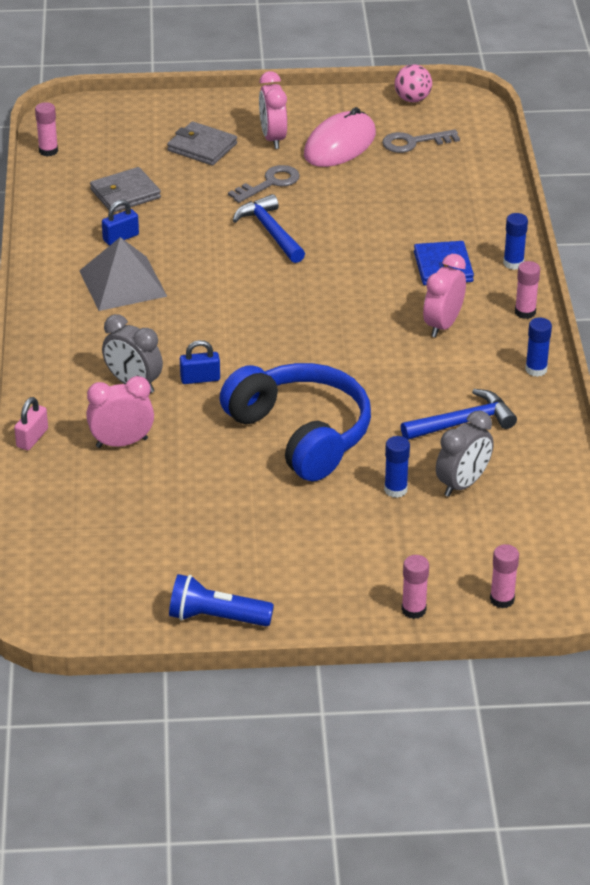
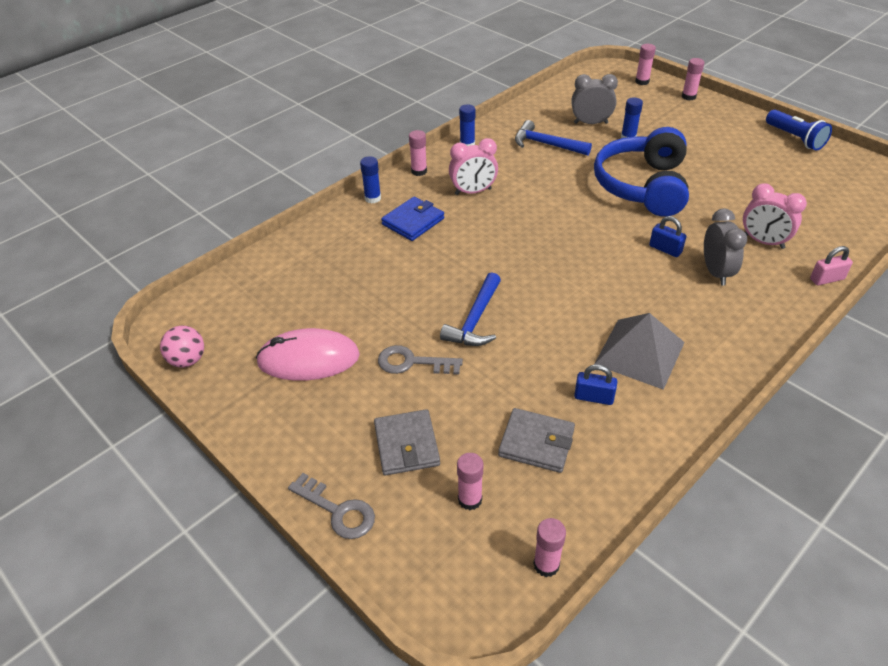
camera: 130 degrees left, 5 degrees up
(127, 149) = (470, 499): none -> pink glue stick
(273, 138) = (341, 407): pink clock -> none
(414, 142) = (262, 320): grey key -> grey key (338, 510)

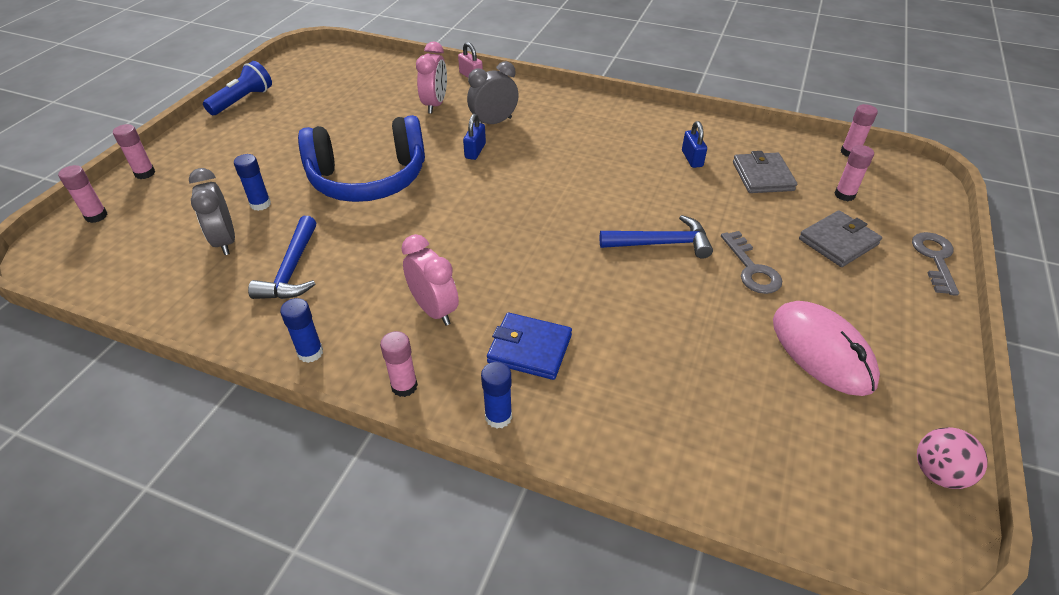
camera: 115 degrees left, 0 degrees up
(640, 353) = (624, 145): grey pyramid -> none

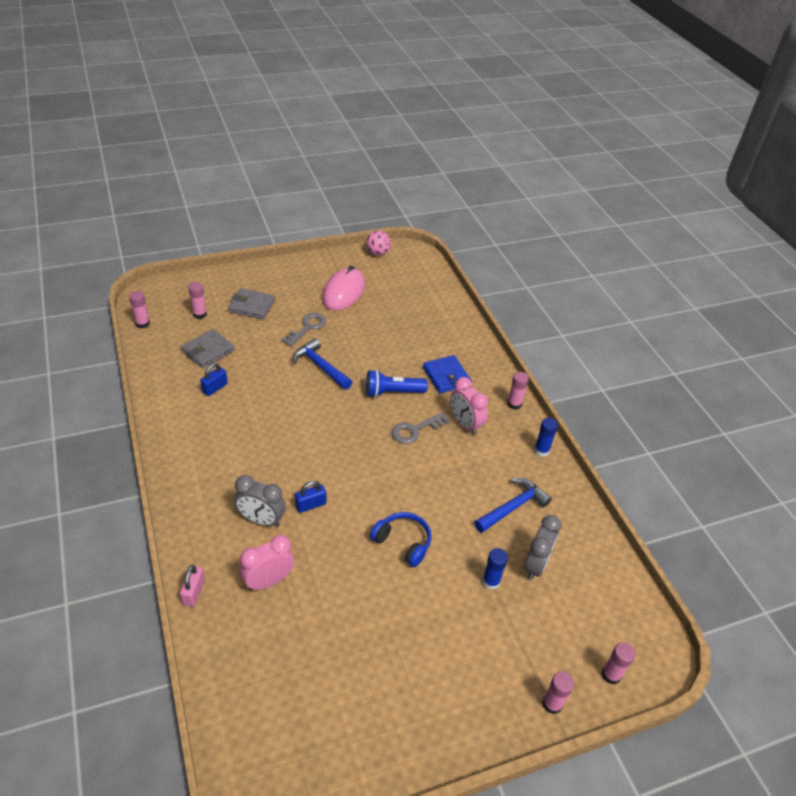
camera: 135 degrees left, 0 degrees up
(243, 100) = (402, 756): blue flashlight -> blue flashlight (392, 392)
(368, 178) = (403, 542): blue headphones -> blue headphones, size x0.52
(434, 310) = (465, 424): pink clock -> pink clock turned 45 degrees counterclockwise
(498, 417) = (490, 366): blue glue stick -> none
(935, 259) = (235, 274): grey key -> grey key (415, 430)

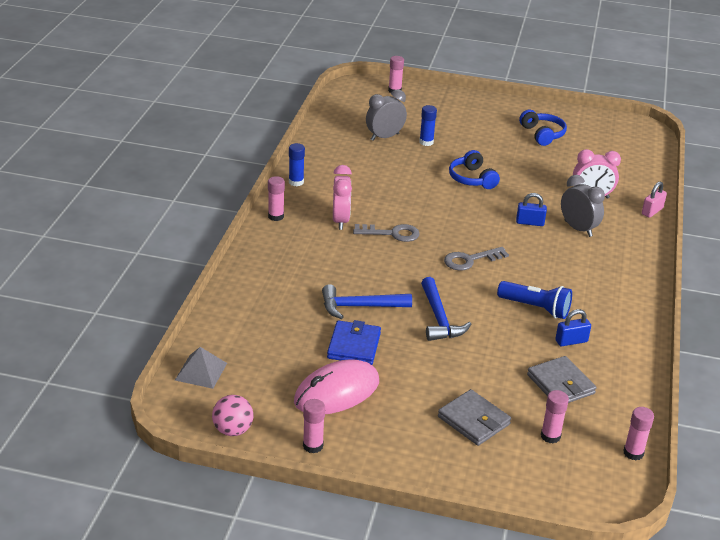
camera: 145 degrees left, 10 degrees down
(208, 351) = (560, 384): grey wallet -> grey wallet turned 75 degrees clockwise
(307, 328) = (422, 365): grey key -> grey key (470, 260)
(381, 684) = (542, 134): none -> blue headphones
(392, 392) = (383, 268): blue flashlight -> blue flashlight (535, 308)
(427, 274) = (201, 371): none -> grey pyramid
(446, 376) = (313, 259): blue wallet -> blue wallet (354, 346)
(512, 507) = (364, 164): blue hammer -> blue hammer (360, 307)
(552, 704) = (443, 95): pink glue stick -> pink glue stick (313, 446)

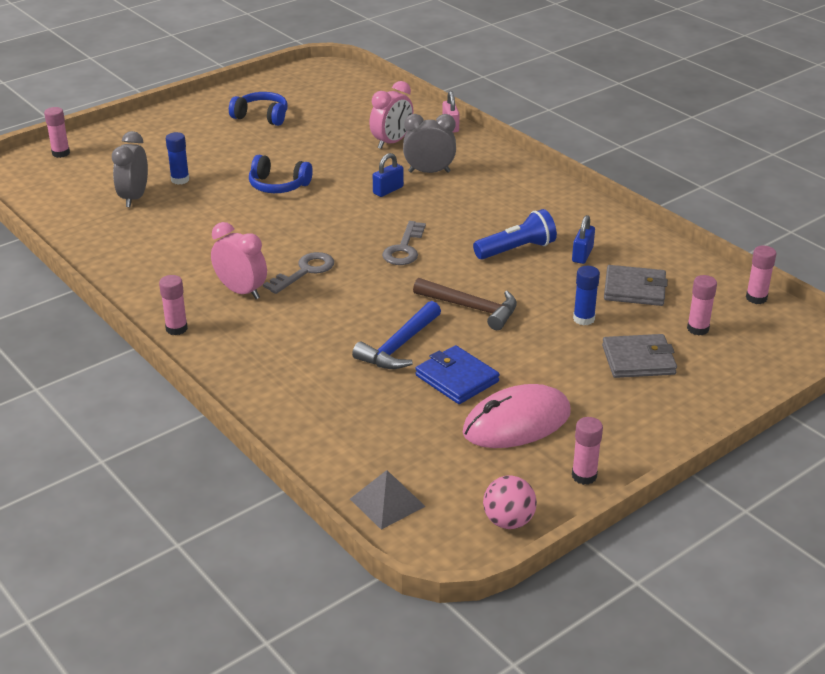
camera: 50 degrees left, 0 degrees up
(296, 182) = (132, 287): blue glue stick -> blue glue stick (583, 319)
(336, 392) = (516, 422): pink mouse -> pink mouse turned 60 degrees clockwise
(439, 318) = (471, 308): blue hammer -> brown hammer

